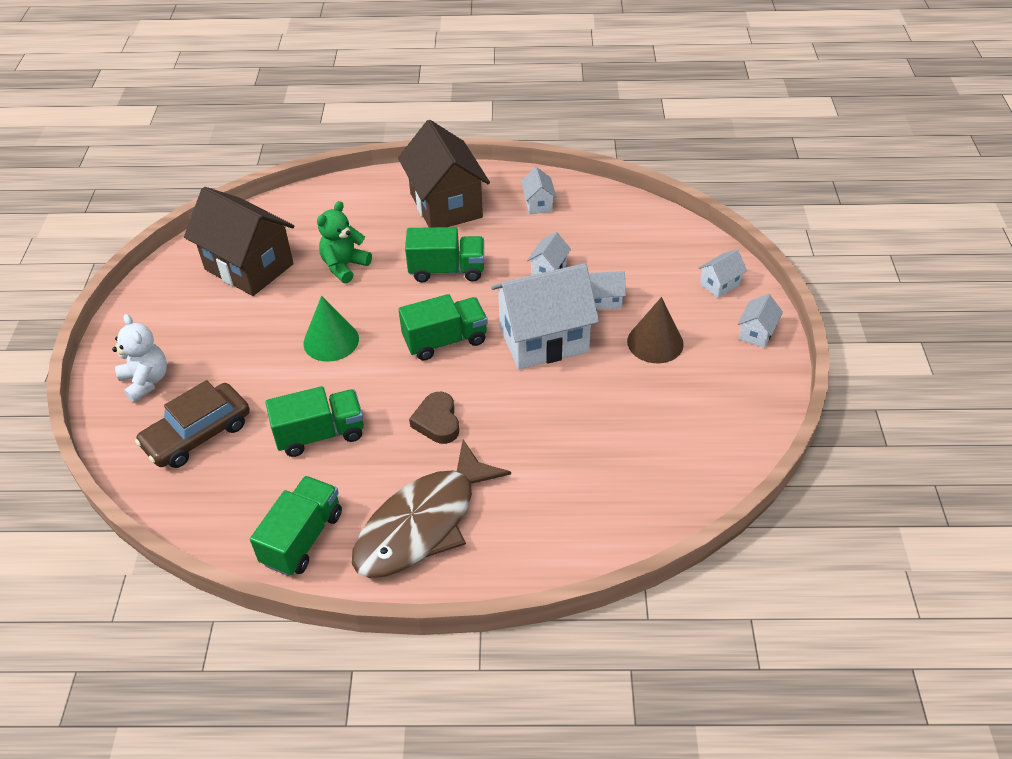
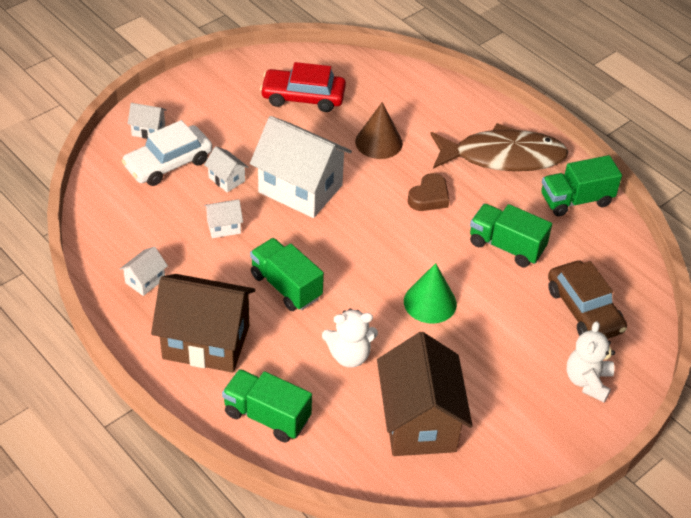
camera: 135 degrees left, 0 degrees up
(197, 434) = (584, 310): brown car -> brown car turned 60 degrees clockwise
(344, 266) = (349, 355): green teddy bear -> white teddy bear
(445, 340) = (358, 239): green truck -> green truck (267, 416)
(446, 205) = (206, 342): brown house -> brown house turned 75 degrees clockwise
(655, 342) = (243, 134): brown cone -> brown cone (378, 142)
(661, 276) = (168, 163): none -> white car
(672, 417) = (303, 97): none -> red car
(756, 333) = (184, 93): white house -> none

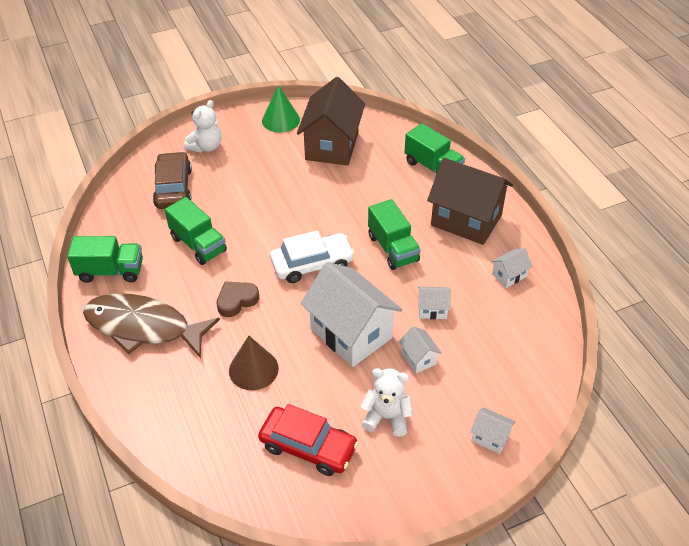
camera: 160 degrees left, 0 degrees up
(168, 163) = (474, 389): white car -> white car (312, 264)
(349, 355) = (362, 192): white teddy bear -> white teddy bear (387, 417)
(430, 302) = (285, 215): green cone -> green cone (281, 120)

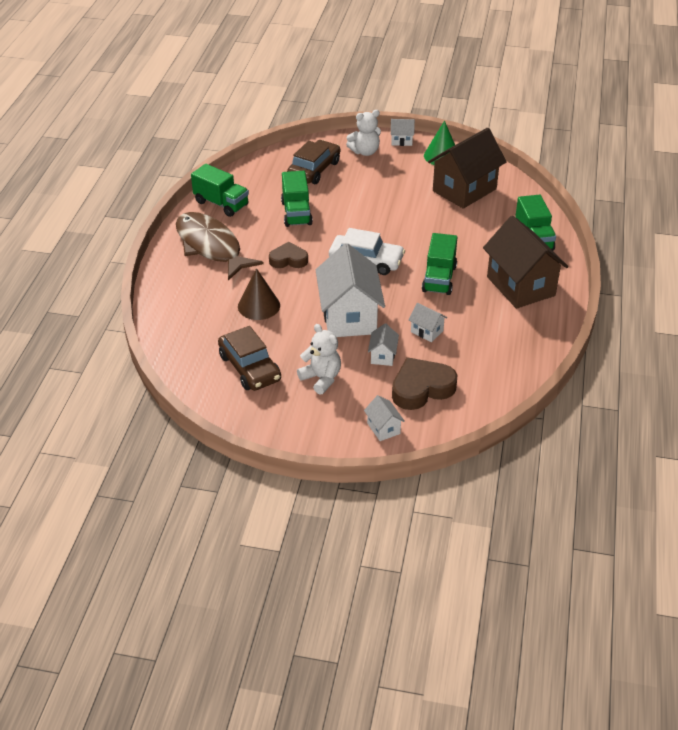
camera: 35 degrees right, 5 degrees down
(308, 447) = (249, 368): red car -> brown car
(482, 373) = (421, 388): none -> brown heart
(509, 275) = (514, 338): white house -> white house (401, 141)

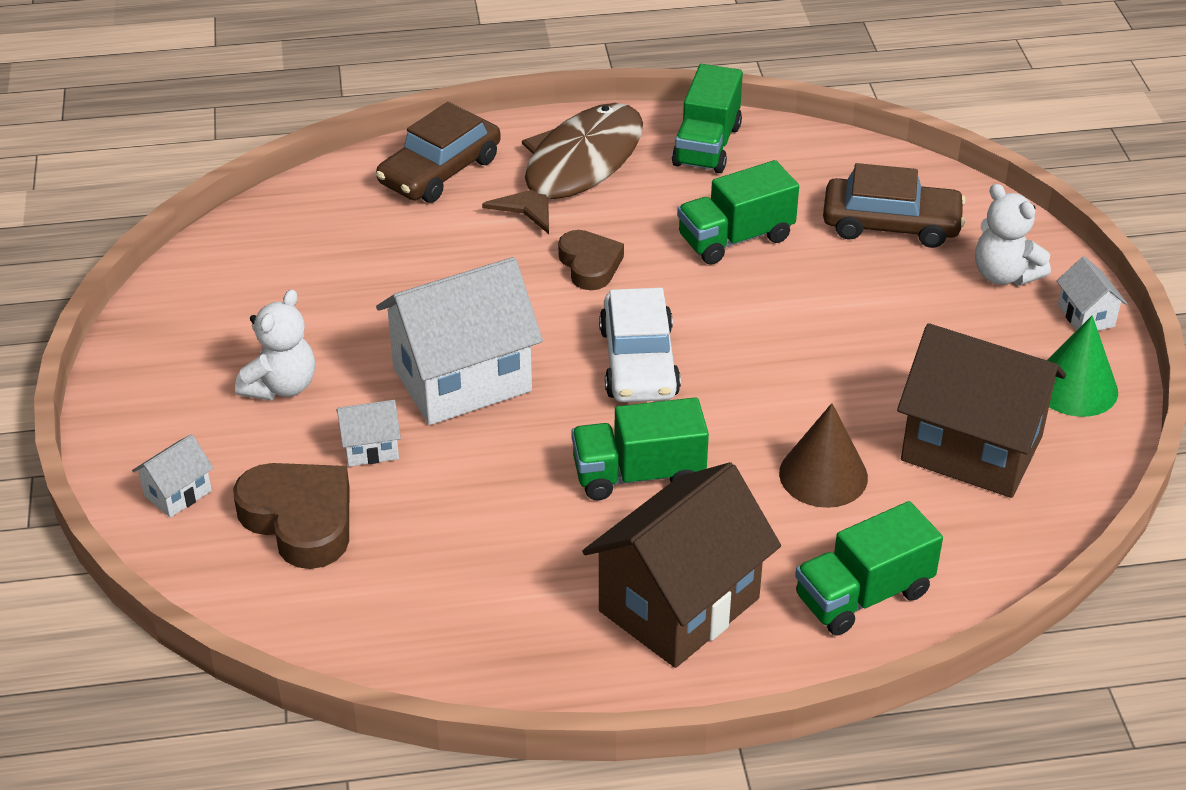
camera: 70 degrees right, 0 degrees up
(249, 368) = (278, 297): brown car -> brown car (440, 171)
(259, 306) = (443, 264): brown cone -> brown cone (823, 475)
(427, 331) = (466, 492): white house -> none

